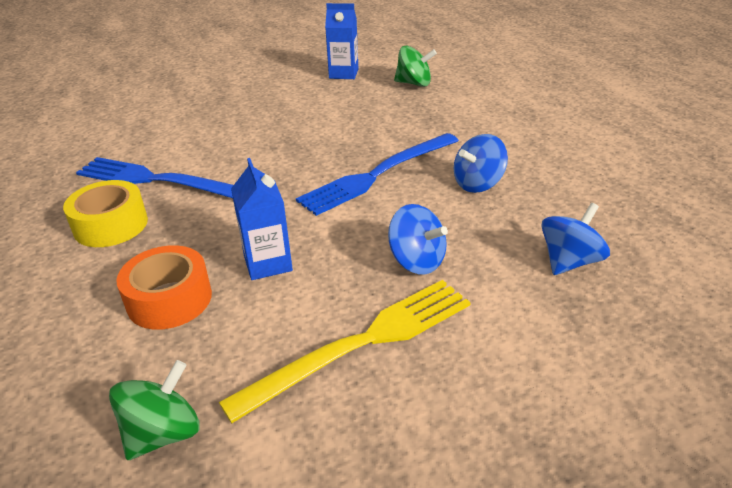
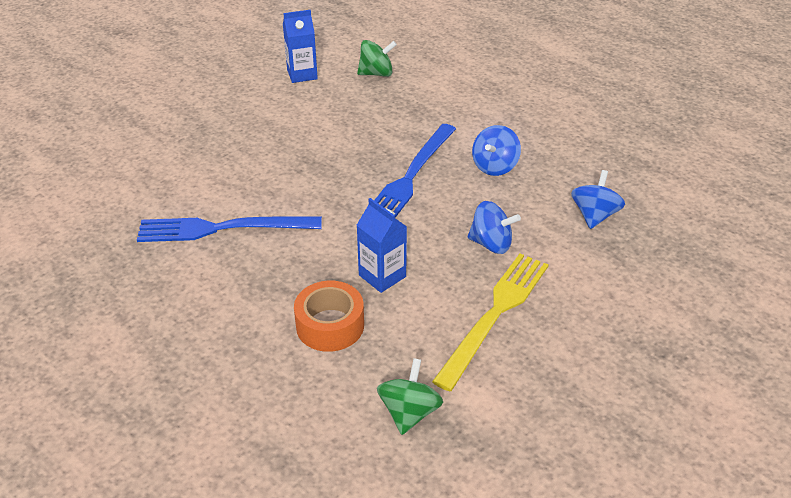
camera: 25 degrees left, 5 degrees up
(111, 225) = (220, 280): yellow tape -> none

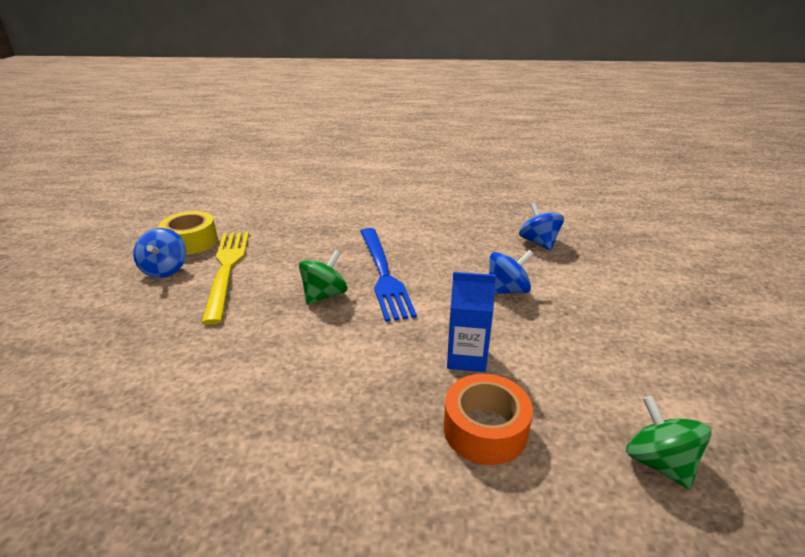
camera: 40 degrees left, 10 degrees down
(222, 228) = (258, 402): blue fork -> none
(302, 74) = (191, 242): blue carton -> yellow tape
(376, 73) = (261, 219): green spinning top -> green spinning top (324, 295)
(495, 166) = (434, 242): blue spinning top -> blue spinning top (165, 270)
(495, 314) = (585, 337): yellow fork -> yellow fork (227, 269)

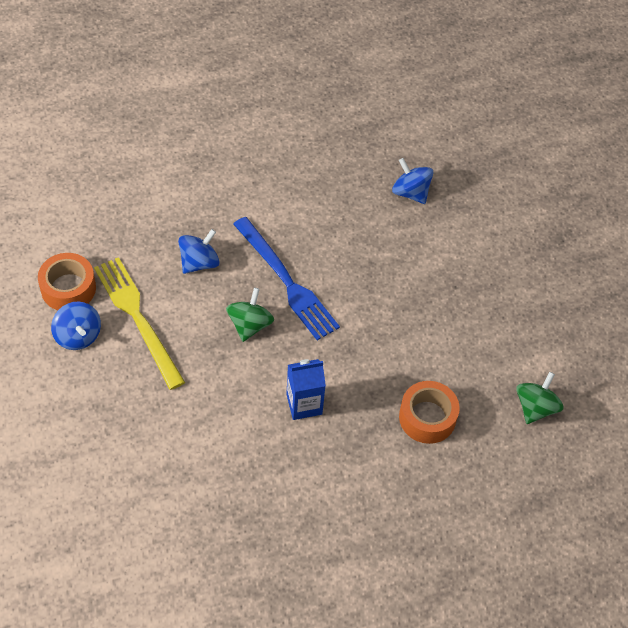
camera: 25 degrees left, 25 degrees up
(191, 242) = (68, 288): yellow tape -> orange tape
(466, 358) = (394, 359): blue carton -> blue carton (304, 404)
(507, 290) = (401, 272): blue spinning top -> blue spinning top (199, 262)
(659, 462) = (535, 407): green spinning top -> green spinning top turned 75 degrees clockwise

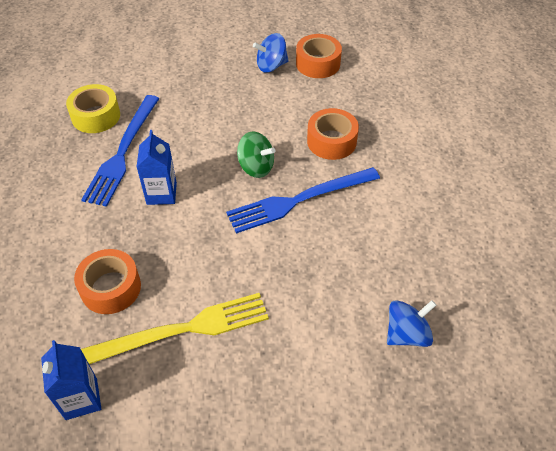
camera: 105 degrees right, 5 degrees down
(138, 318) = (280, 99): yellow fork -> yellow fork (183, 330)
(197, 507) = (96, 116): none -> yellow tape
(199, 262) = (331, 141): blue spinning top -> orange tape
(252, 459) = (122, 152): none -> blue fork
(535, 407) = (81, 398): green spinning top -> blue carton

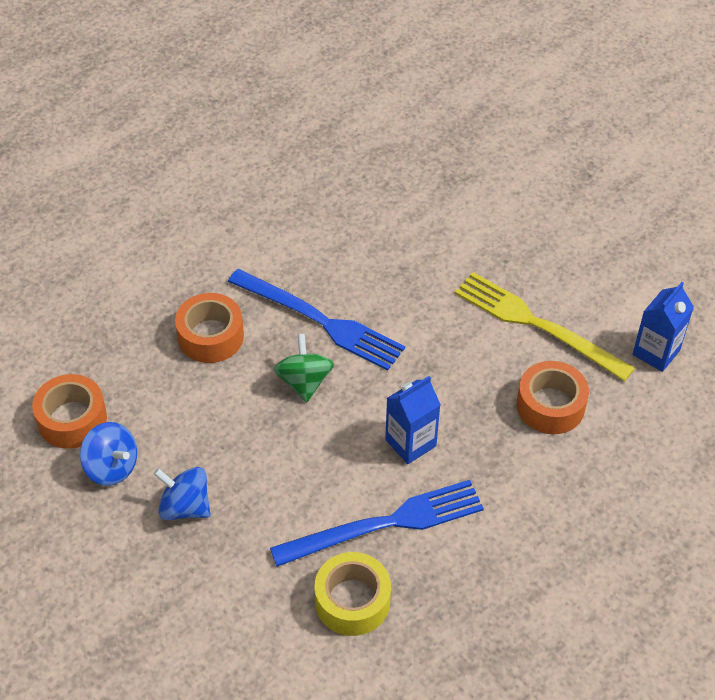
camera: 125 degrees left, 0 degrees up
(406, 334) = (404, 182): blue spinning top -> blue spinning top (185, 507)

